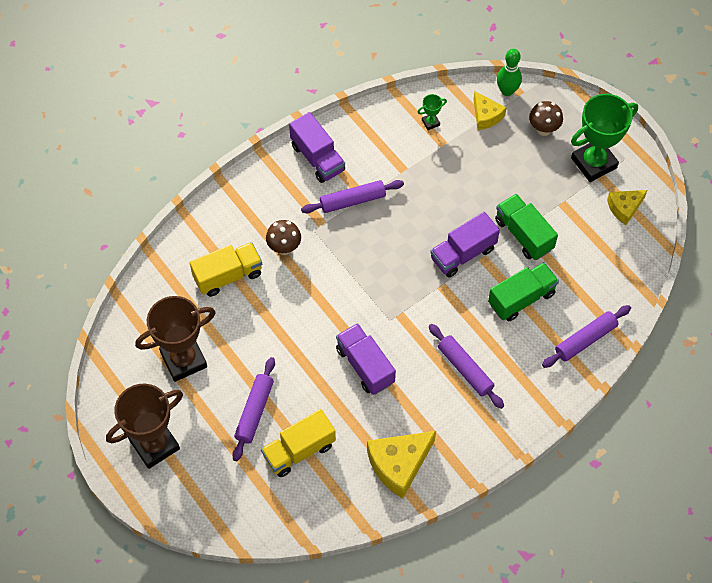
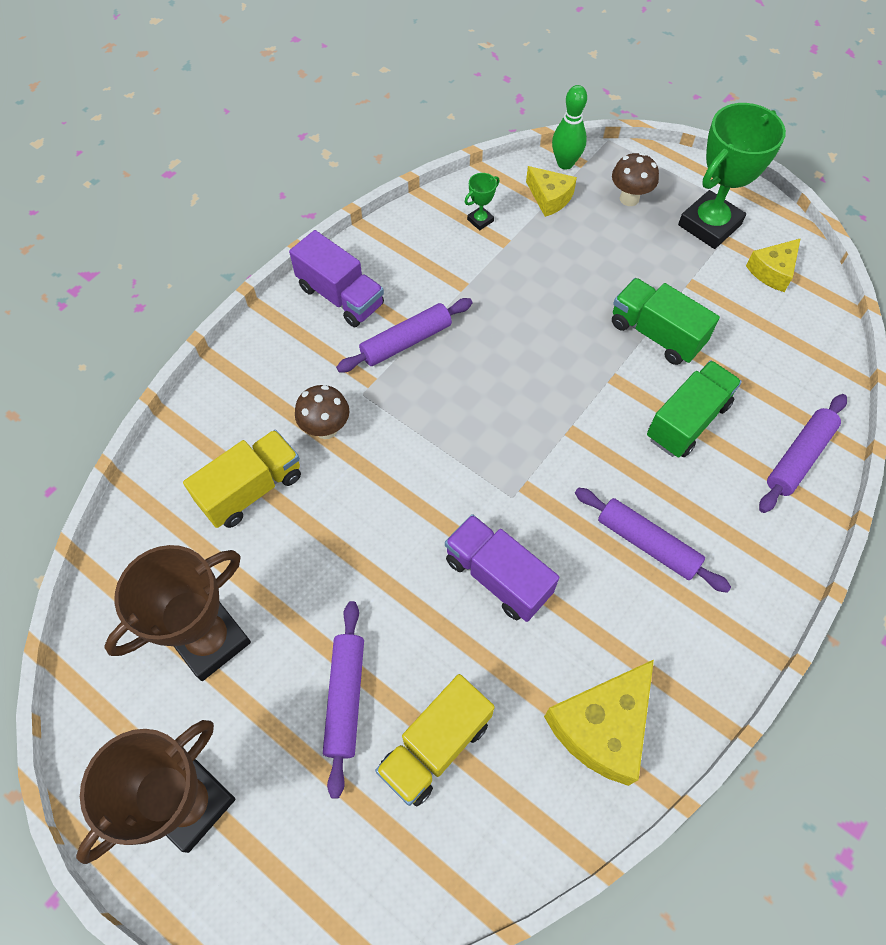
camera: 15 degrees left, 0 degrees up
(463, 253) = (583, 378): purple truck -> none

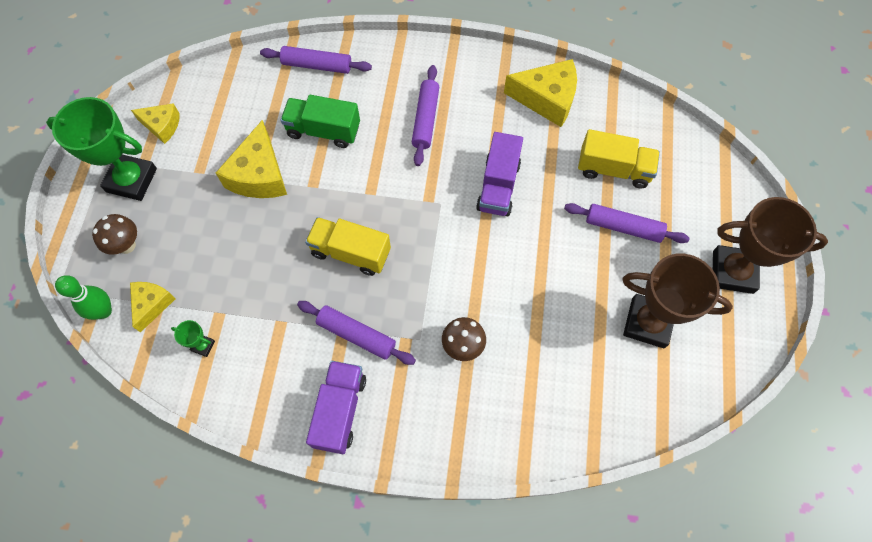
camera: 120 degrees left, 5 degrees up
(251, 489) = (539, 366): yellow truck -> yellow truck (350, 252)
(345, 698) = (623, 227): purple rolling pin -> purple rolling pin turned 45 degrees clockwise
(656, 334) = (259, 175): green truck -> yellow cheese

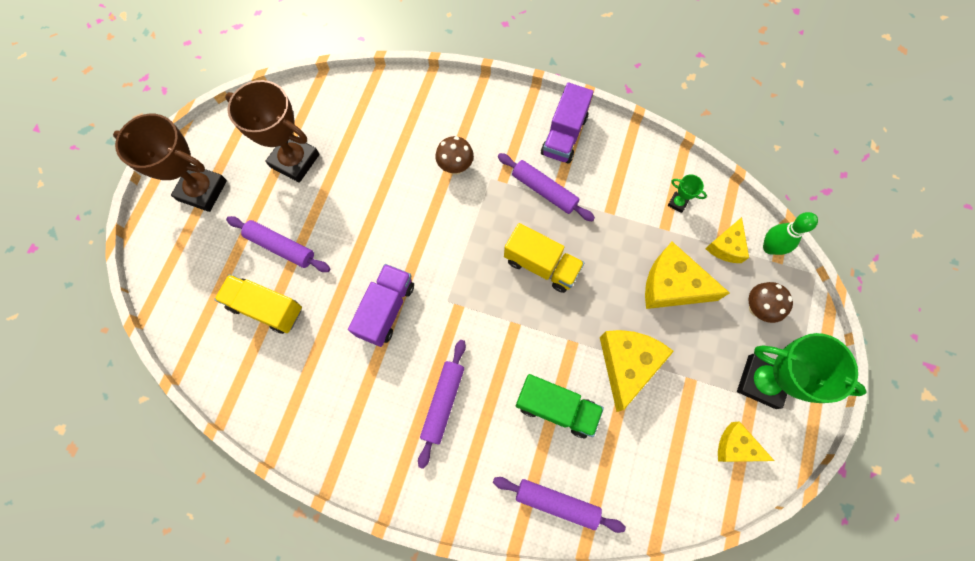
camera: 170 degrees left, 5 degrees up
(547, 99) = (304, 405): yellow cheese -> yellow cheese (672, 285)

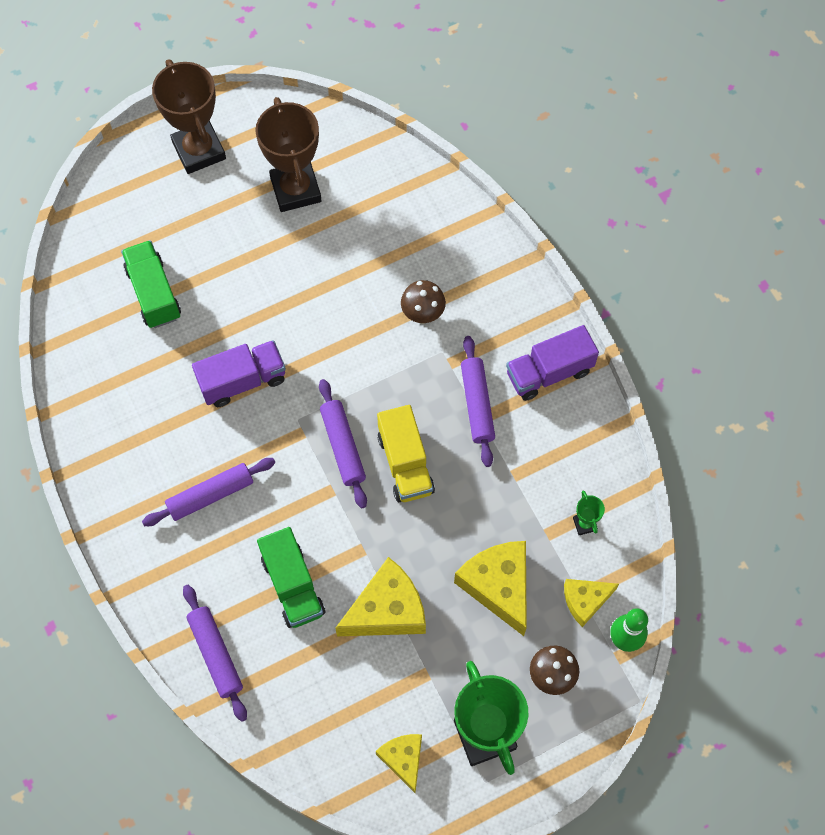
camera: 45 degrees right, 5 degrees down
(266, 308) = (154, 293): yellow truck -> green truck
(281, 247) = (213, 253): purple rolling pin -> purple rolling pin (343, 446)

